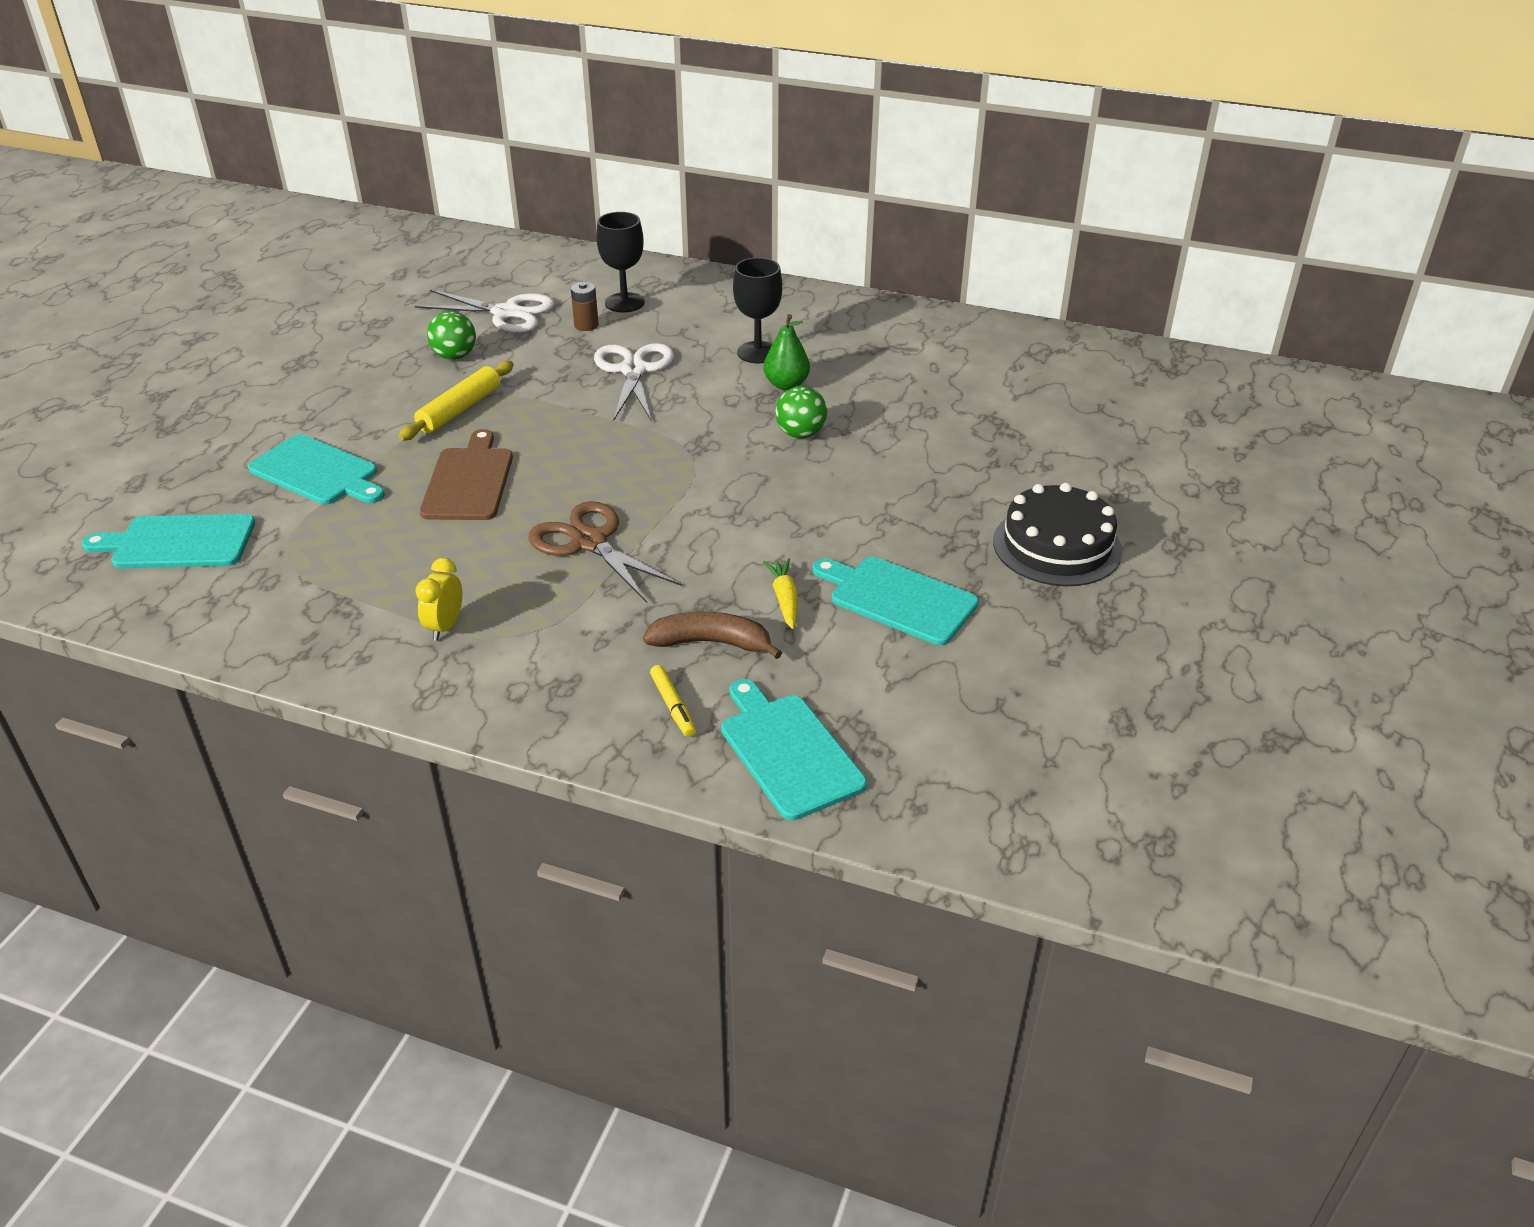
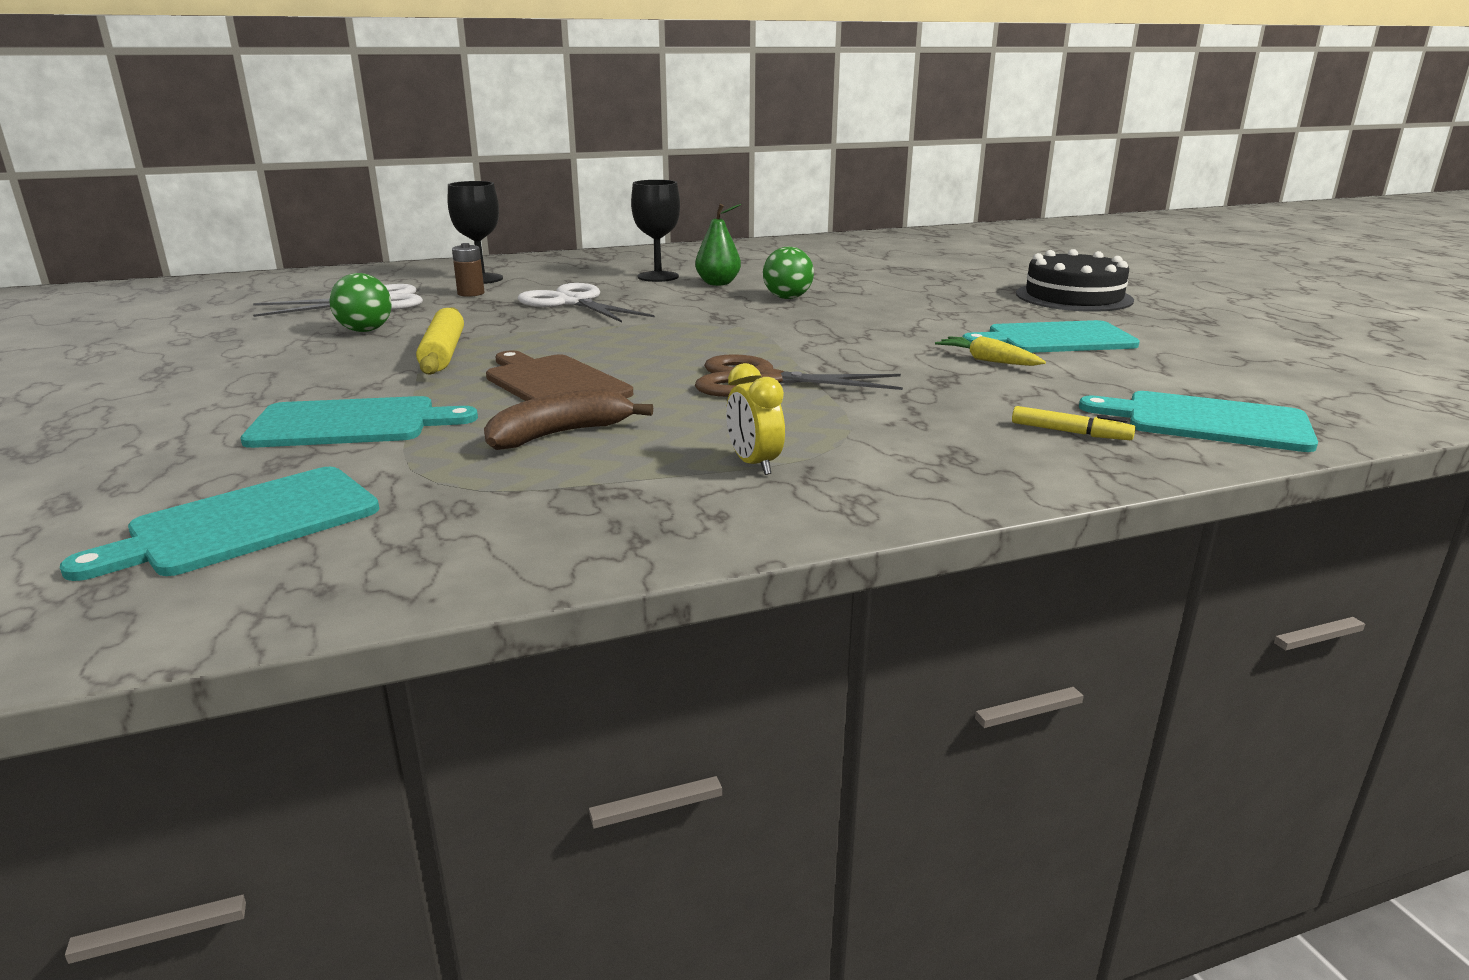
camera: 40 degrees left, 15 degrees down
(711, 643) = (1001, 394): brown banana -> brown banana (560, 434)

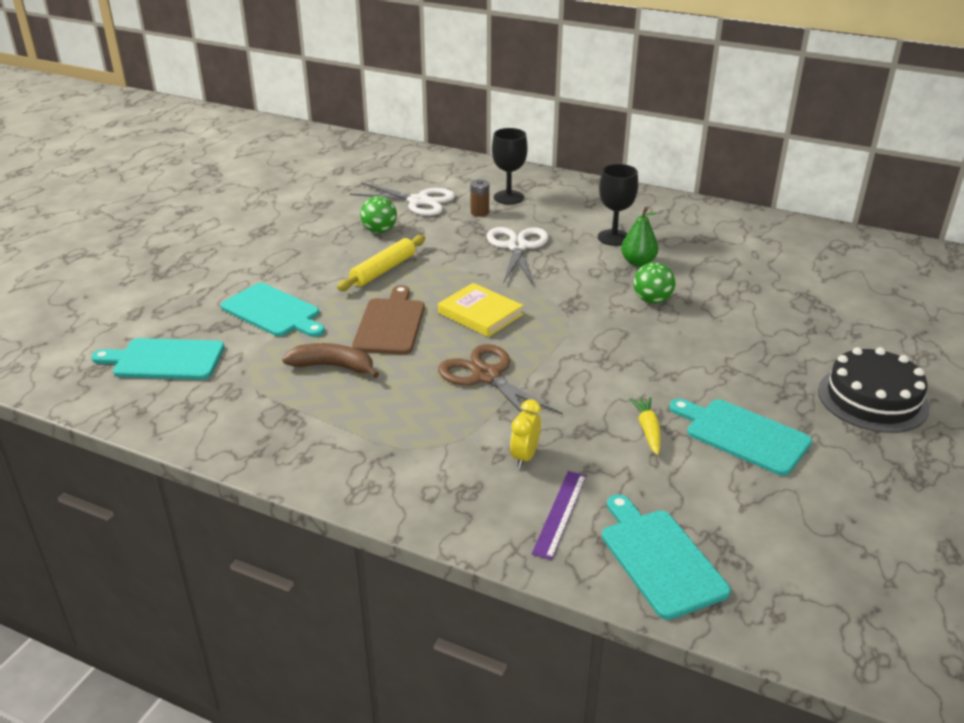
camera: 45 degrees right, 10 degrees up
(644, 348) = (480, 314): none -> yellow book
(754, 464) = (371, 437): yellow clock -> yellow clock (524, 456)
(1070, 432) = (560, 513): yellow marker -> purple ruler

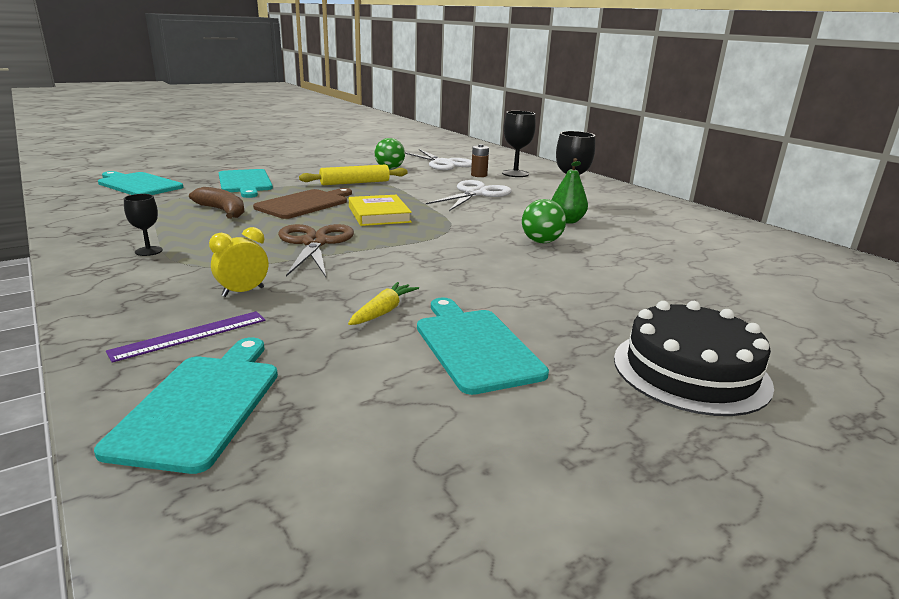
camera: 30 degrees right, 10 degrees down
(367, 447) = (148, 251): none -> black goblet

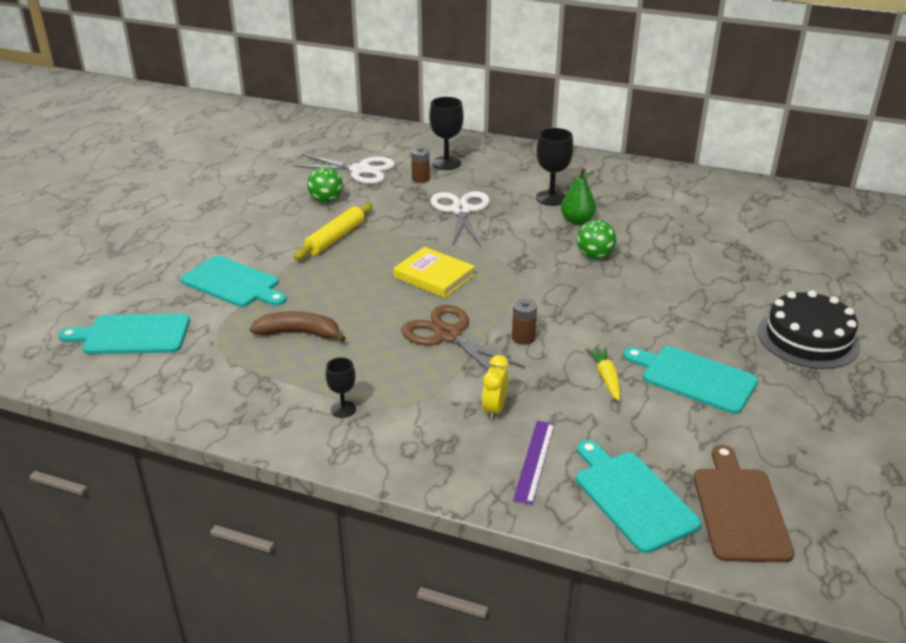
camera: 35 degrees left, 10 degrees up
(304, 204) = (349, 290): brown cutting board -> brown cutting board (739, 510)
(369, 263) = (523, 338): none -> brown battery

